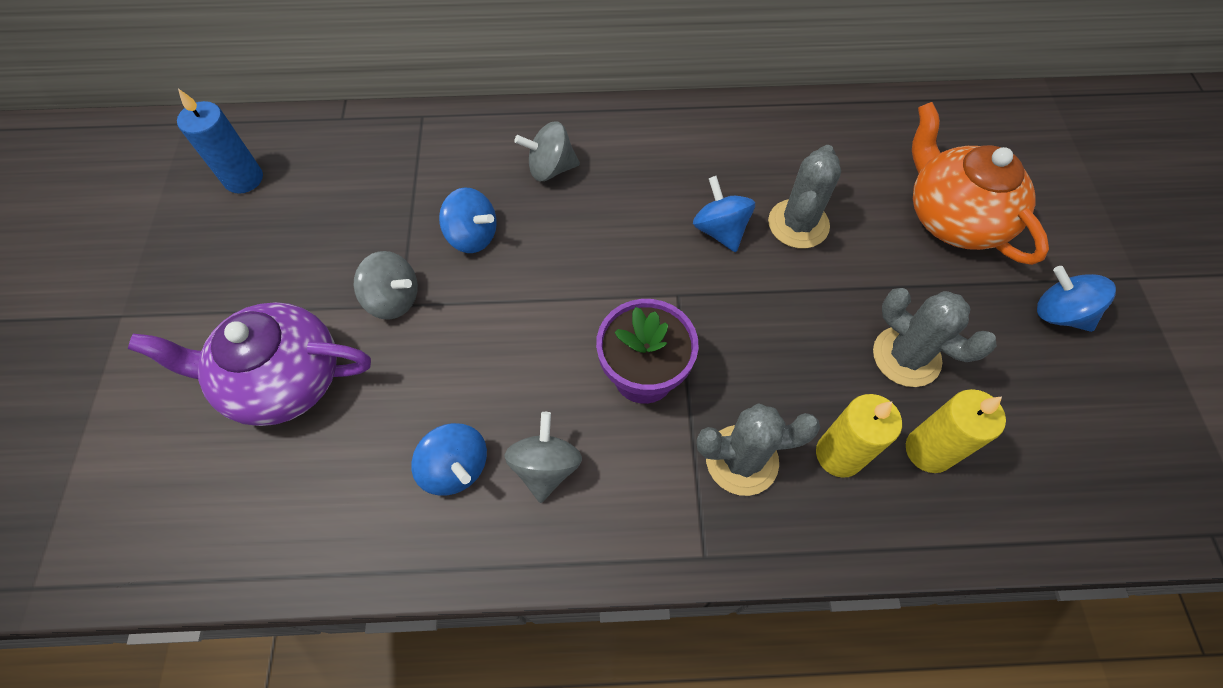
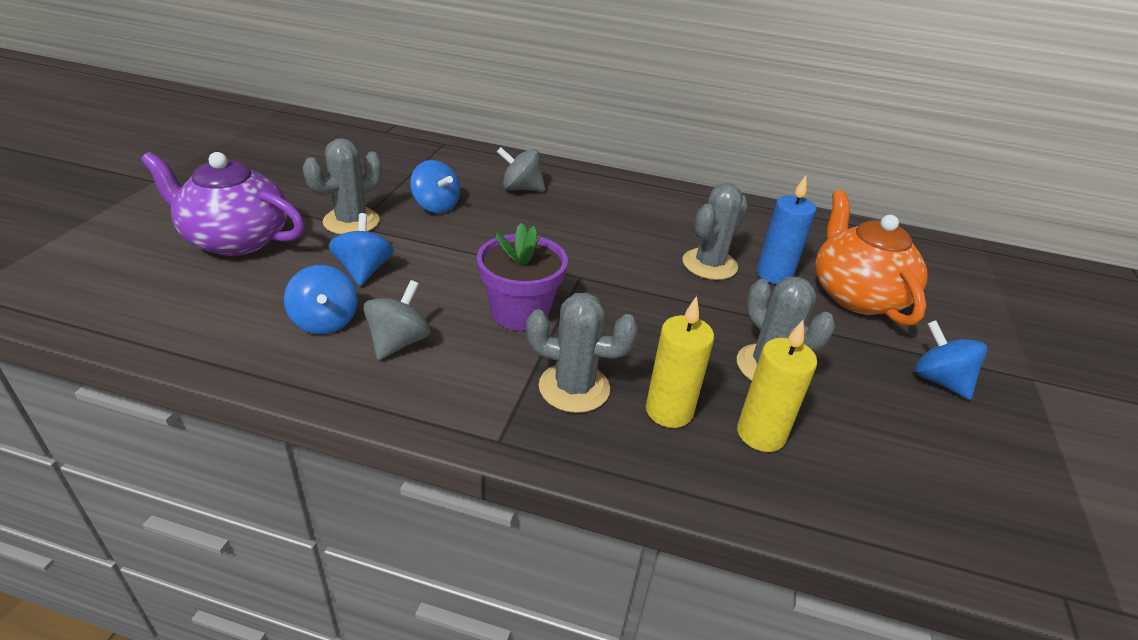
camera: 15 degrees right, 25 degrees down
(244, 179) = (295, 142): blue candle -> blue candle (774, 274)
(394, 299) = (351, 221): grey spinning top -> grey cactus
(720, 230) = (638, 251): blue spinning top -> blue spinning top (364, 270)

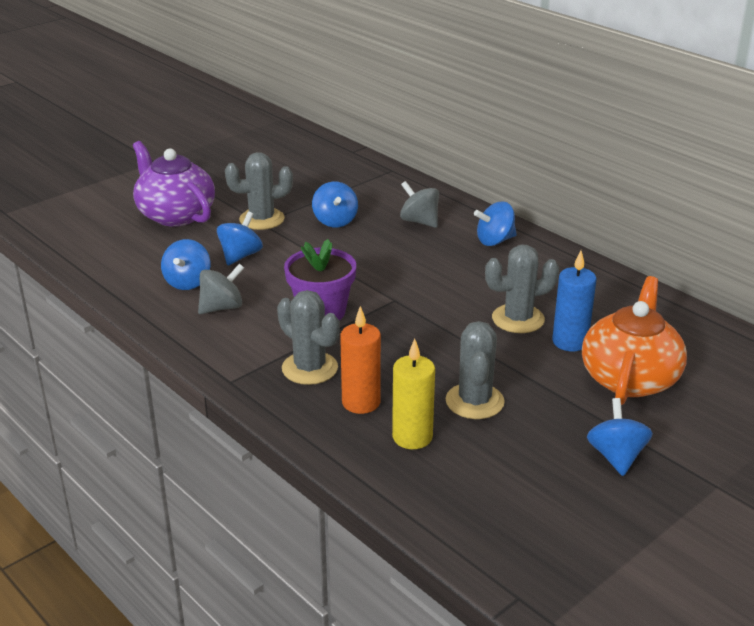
camera: 35 degrees right, 5 degrees down
(608, 192) = (495, 241): none -> blue spinning top
(669, 411) = (361, 402): yellow candle -> orange candle

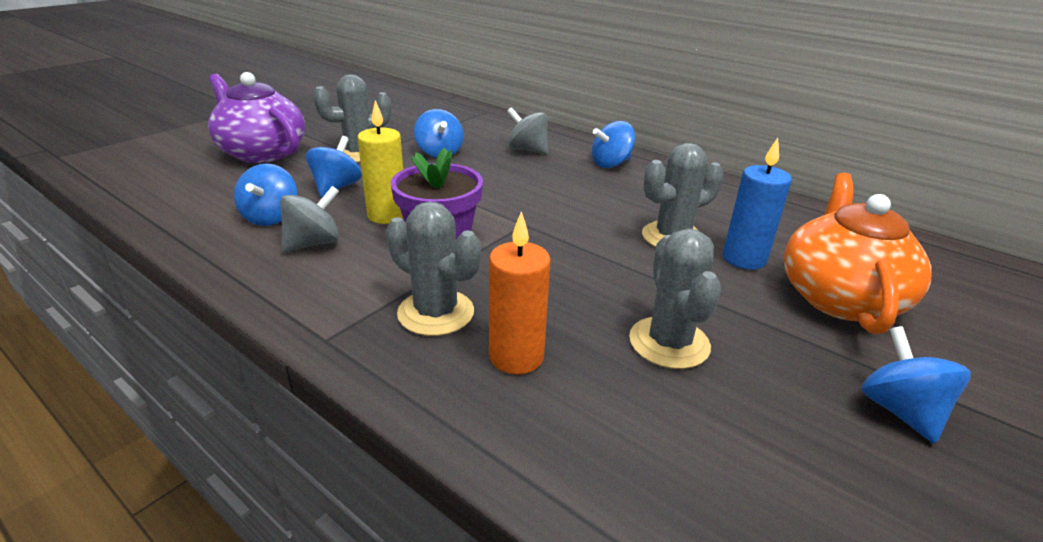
camera: 10 degrees left, 0 degrees up
(412, 437) = (605, 406): yellow candle -> yellow candle (387, 215)

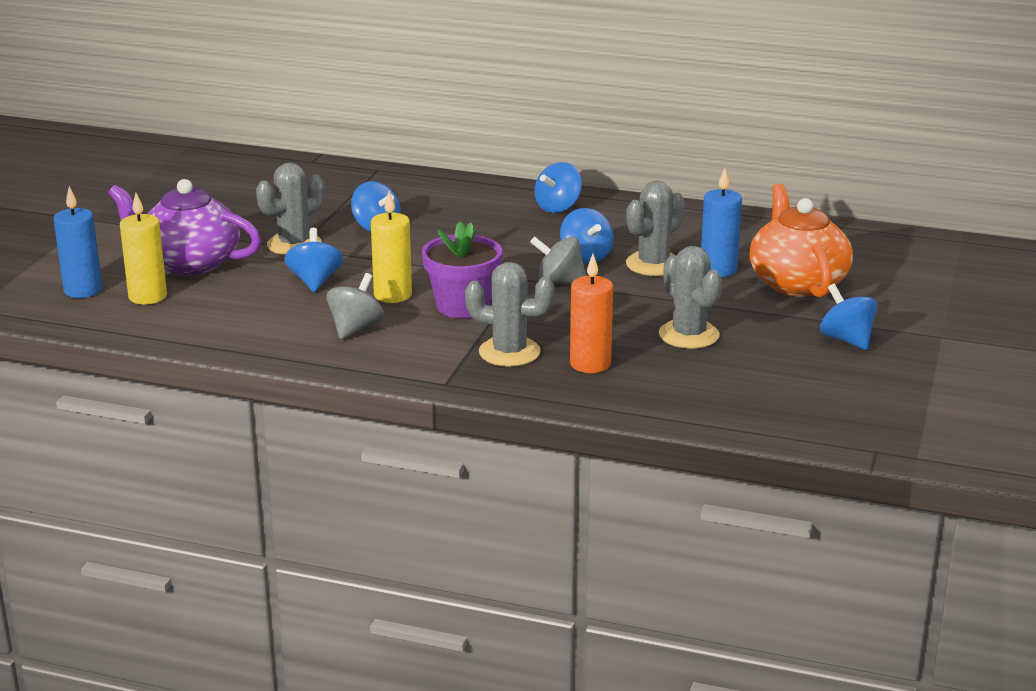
camera: 20 degrees left, 5 degrees down
(155, 158) = (83, 290): none -> blue candle
(191, 173) = (148, 297): none -> yellow candle
(271, 217) = (289, 317): blue spinning top -> blue spinning top (586, 256)
(527, 150) = (464, 208): grey spinning top -> grey spinning top (559, 282)

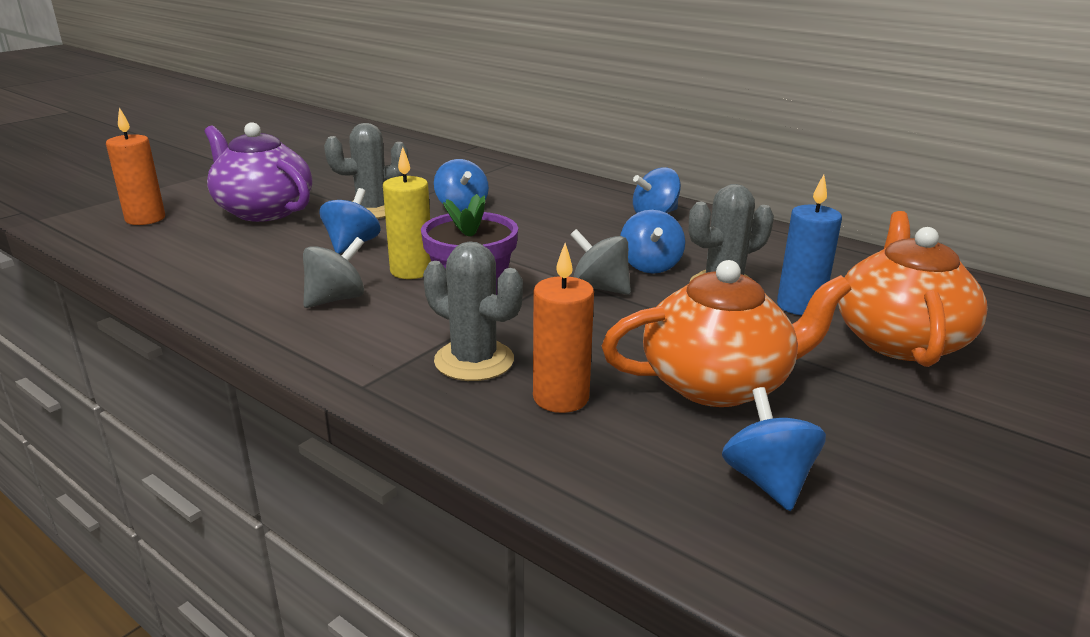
camera: 20 degrees right, 0 degrees up
(83, 290) = (145, 219): blue candle -> orange candle
(148, 297) = (189, 233): yellow candle -> none
(689, 335) = (718, 383): grey cactus -> orange teapot
(846, 339) = (951, 437): blue spinning top -> blue spinning top (767, 481)

